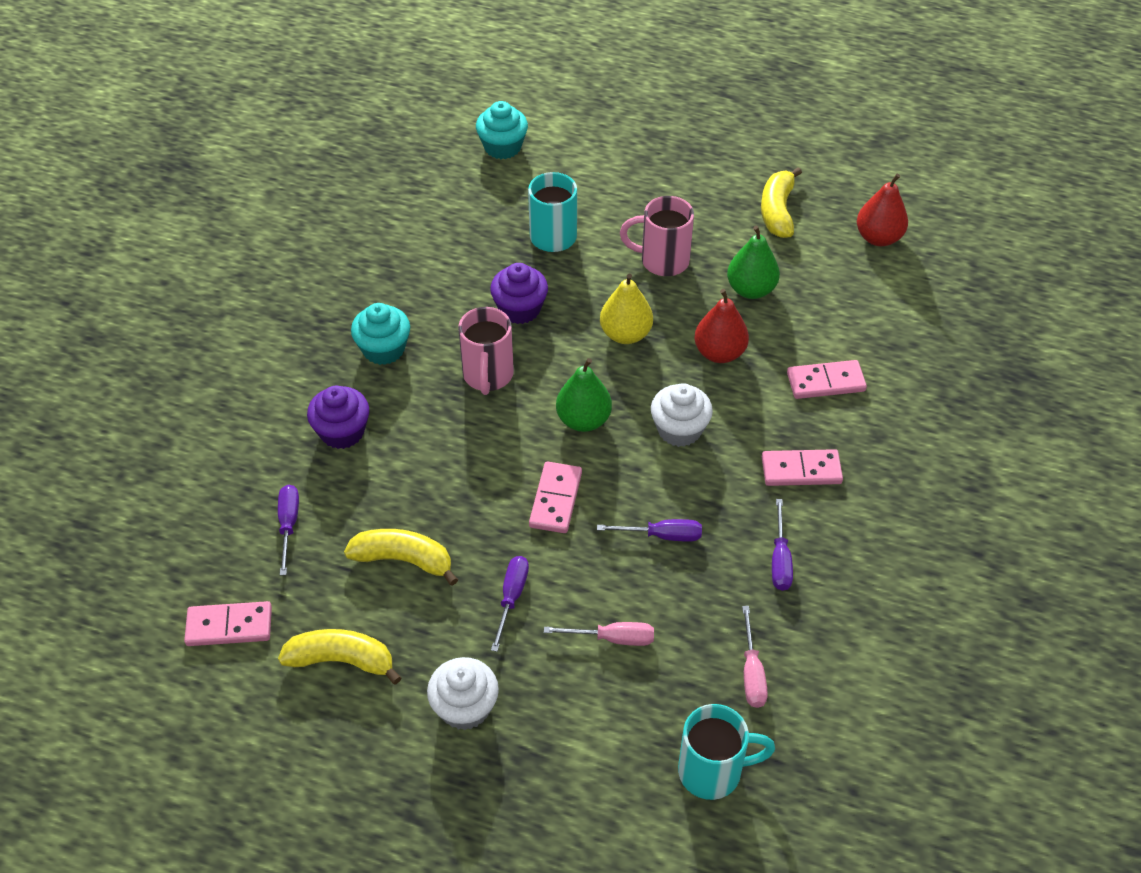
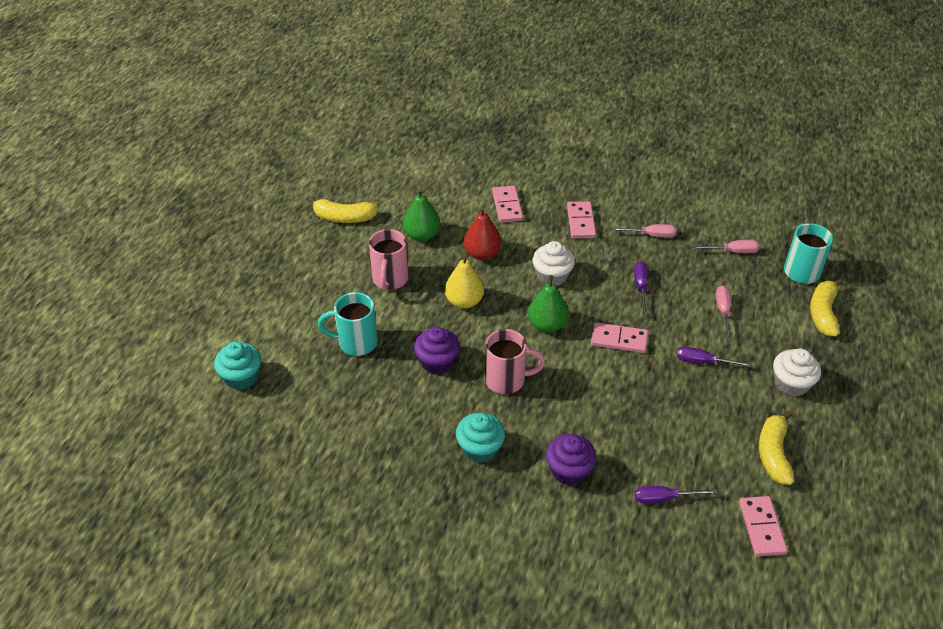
camera: 90 degrees left, 5 degrees down
(403, 560) = (683, 423): yellow banana -> yellow banana (823, 313)
(780, 559) = (650, 235): purple screwdriver -> pink screwdriver
(878, 238) = (376, 172): red pear -> none

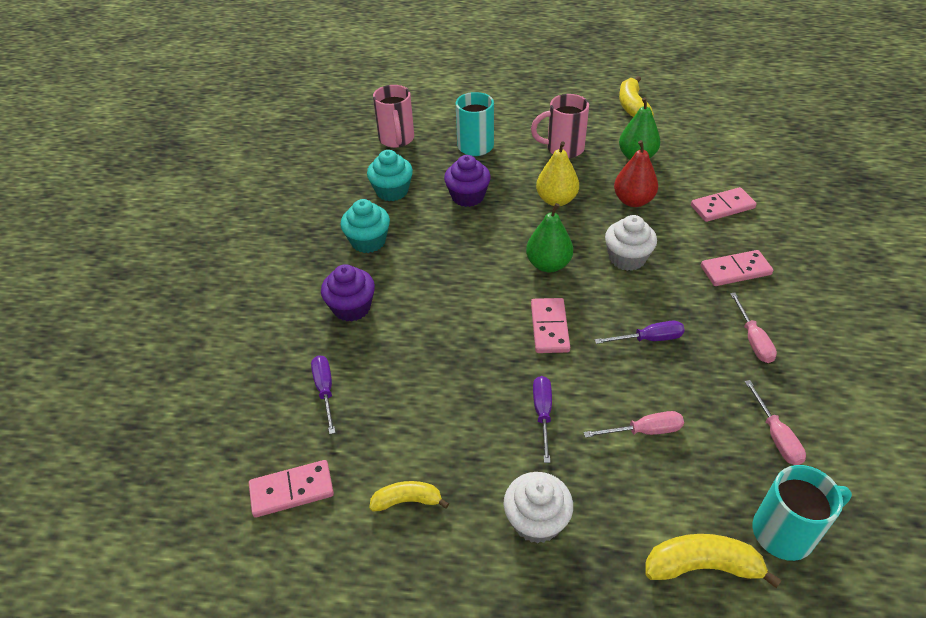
camera: 80 degrees right, 0 degrees up
(241, 377) = (417, 98): turquoise cupcake -> turquoise cupcake (392, 191)
(507, 380) = (459, 246): pink mug -> pink mug (396, 139)
(773, 453) = (407, 501): yellow banana -> yellow banana, size x0.66

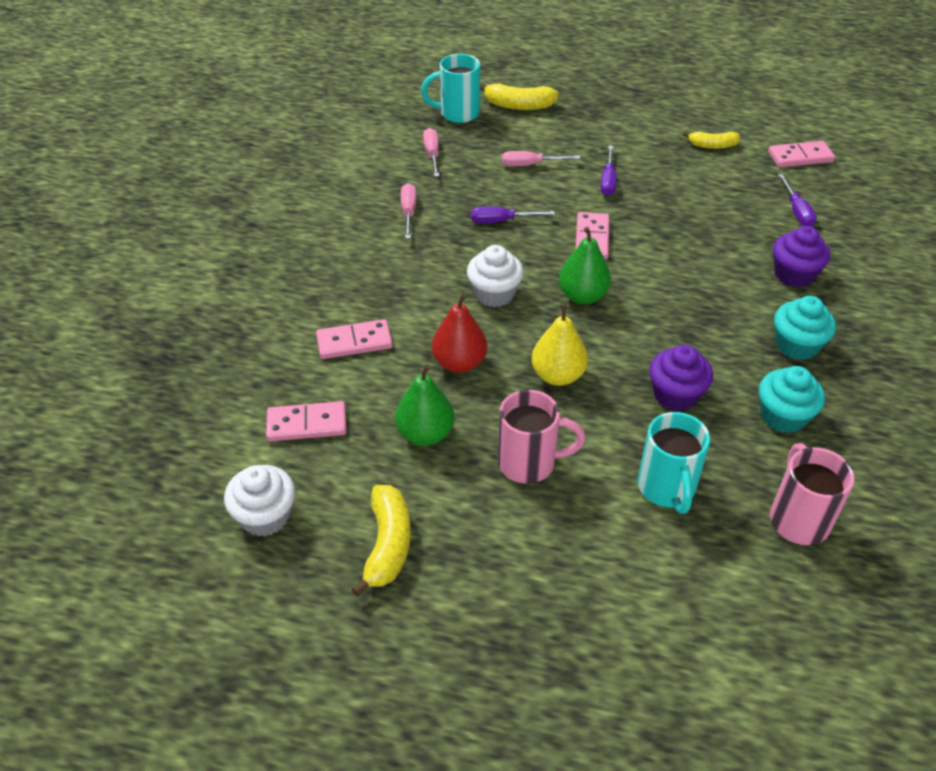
camera: 175 degrees left, 0 degrees up
(536, 521) = (621, 130): white cupcake -> white cupcake (265, 516)
(735, 270) = (386, 270): pink domino -> pink domino (307, 424)

